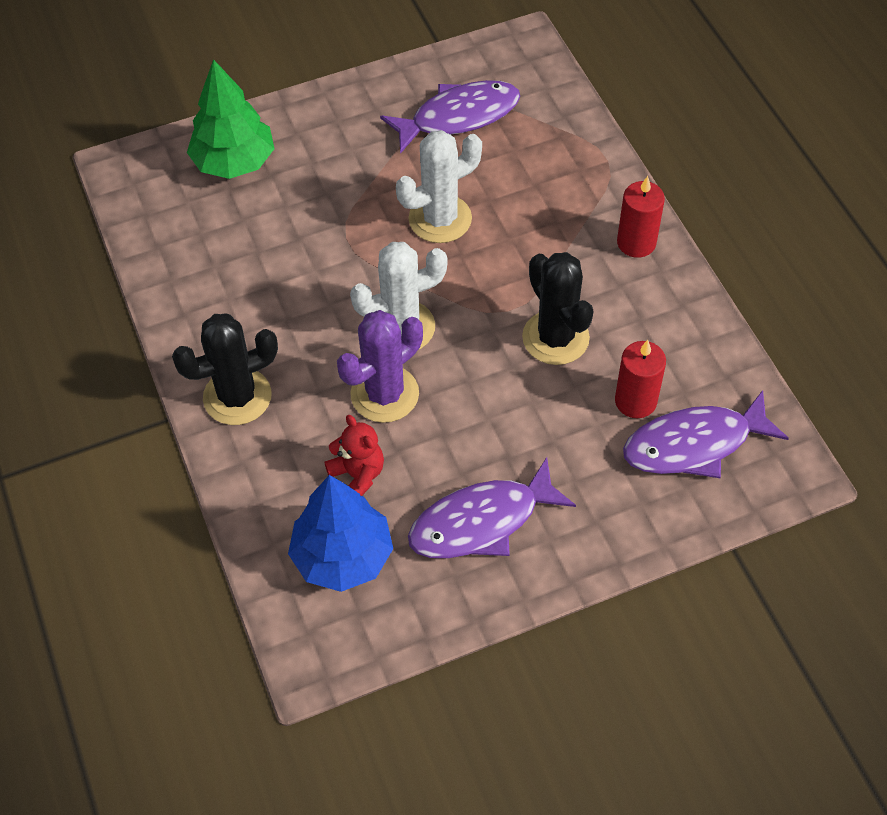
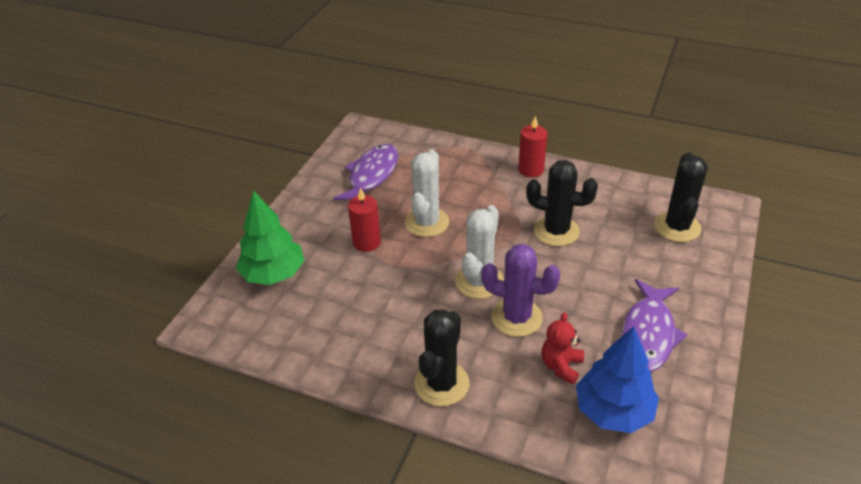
camera: 45 degrees left, 15 degrees down
(357, 475) = (561, 366): red teddy bear -> red teddy bear turned 75 degrees counterclockwise
(384, 394) = (516, 317): purple cactus -> purple cactus turned 75 degrees counterclockwise
(635, 401) = (628, 229): red candle -> red candle (367, 242)
(694, 444) = (677, 227): purple fish -> black cactus

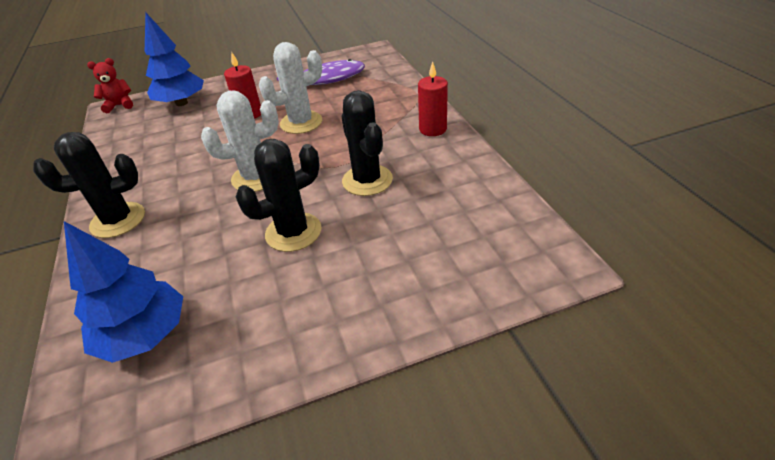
camera: 50 degrees right, 0 degrees up
(273, 274) = (182, 103): green tree -> blue tree
(516, 317) = (228, 216): purple cactus -> none
(561, 366) = (185, 271): red teddy bear -> red teddy bear (120, 105)
(648, 334) = (278, 306): purple fish -> none
(677, 227) = (472, 245): black cactus -> black cactus (293, 232)

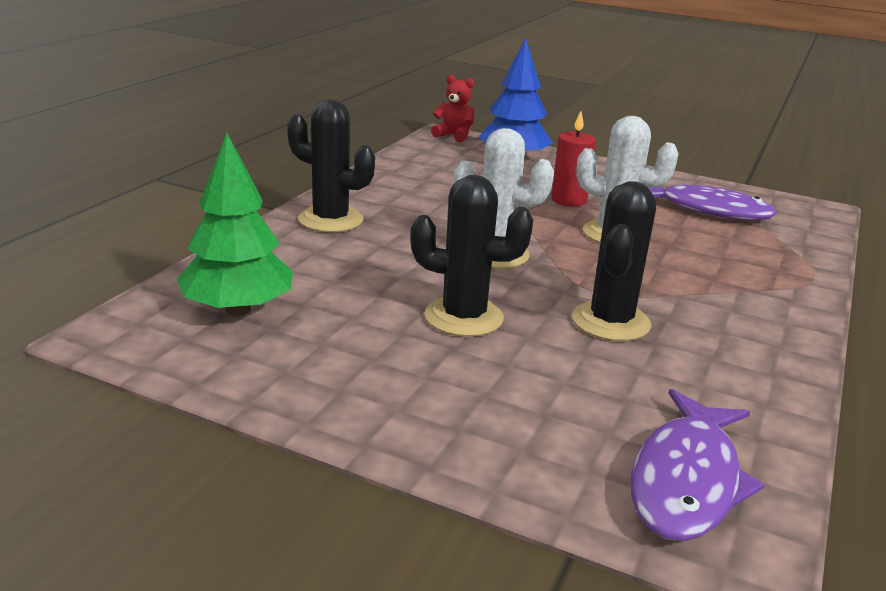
camera: 40 degrees right, 15 degrees down
(145, 335) = (238, 309): blue tree -> green tree
(433, 129) = (777, 322): red candle -> none
(504, 246) = (687, 480): none -> purple fish

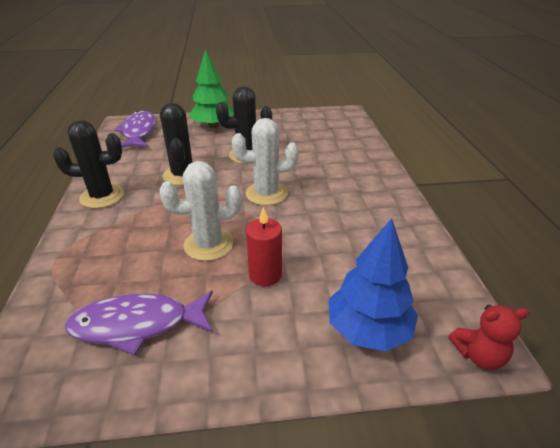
camera: 150 degrees right, 10 degrees up
(238, 309) = (328, 130): green tree -> green tree (213, 126)
(331, 220) = (373, 182): black cactus -> black cactus (102, 196)

